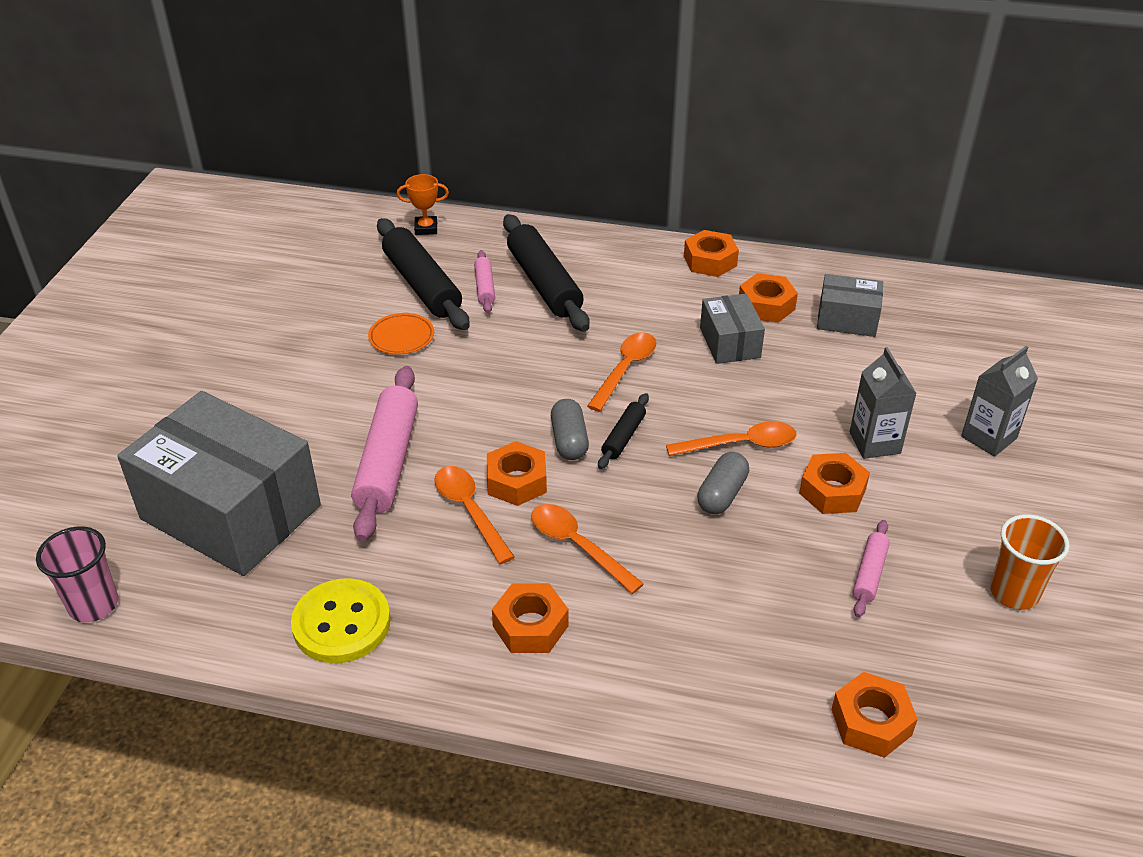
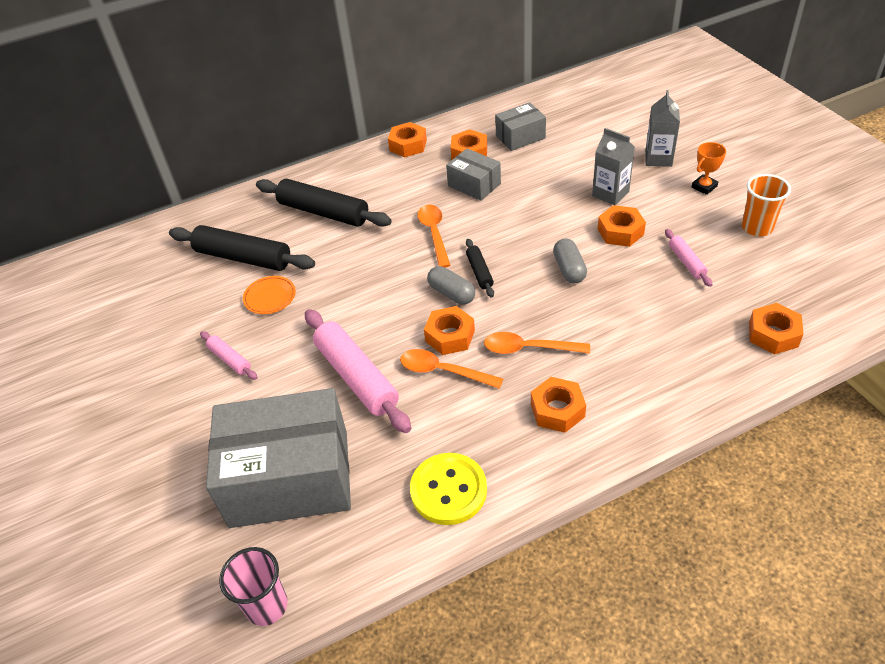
camera: 35 degrees left, 5 degrees up
(426, 228) = (201, 221): orange trophy -> orange trophy (704, 187)
(485, 287) = (288, 236): pink rolling pin -> pink rolling pin (230, 359)
(740, 444) = (546, 236): orange spoon -> none

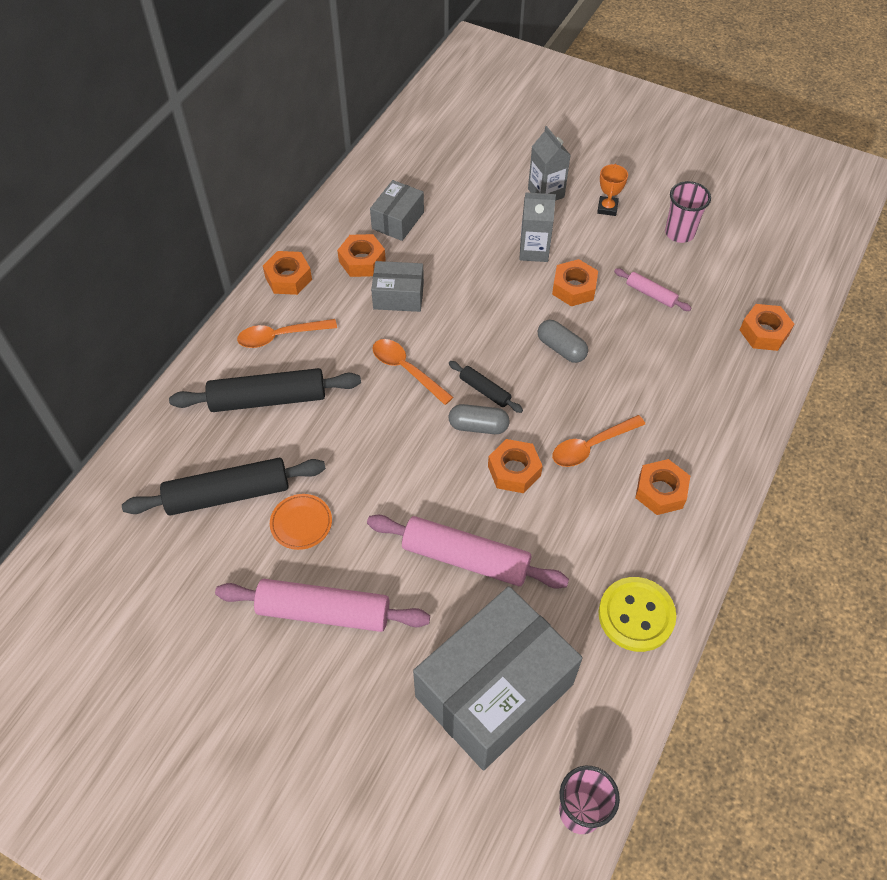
camera: 40 degrees left, 10 degrees up
(230, 359) = (323, 612): pink rolling pin -> pink rolling pin, size x2.02
(443, 371) = (538, 509): orange spoon -> orange spoon (280, 336)
(757, 228) = (679, 233): orange cup -> pink cup

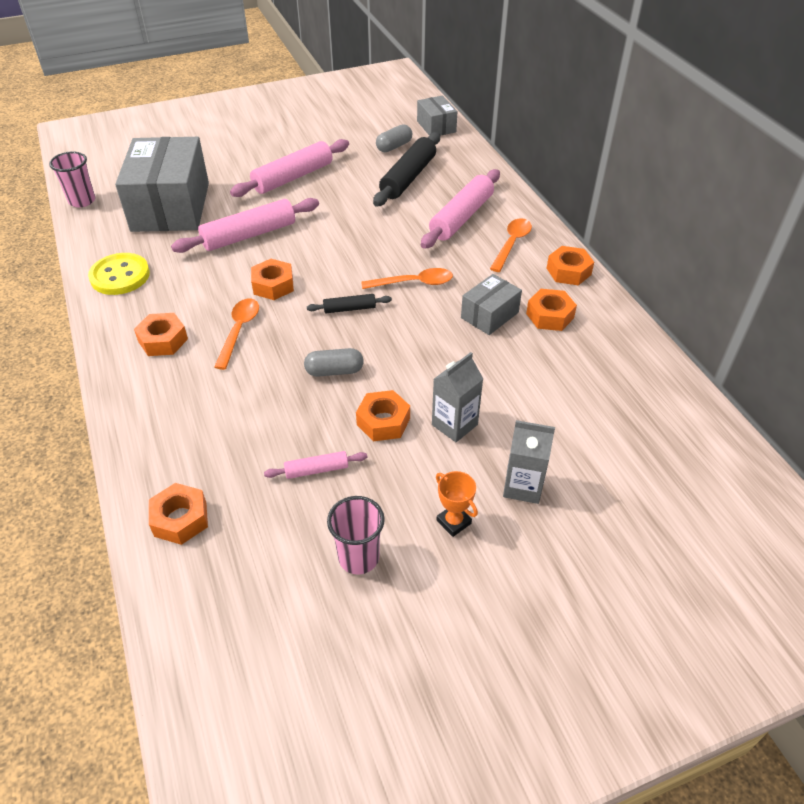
camera: 130 degrees right, 10 degrees down
(268, 399) = (461, 217): black rolling pin -> pink rolling pin
(301, 523) = (355, 192): orange plate -> none
(398, 220) = (580, 360): grey box -> grey box (436, 126)
(478, 426) = (326, 289): grey capsule -> grey capsule (394, 146)

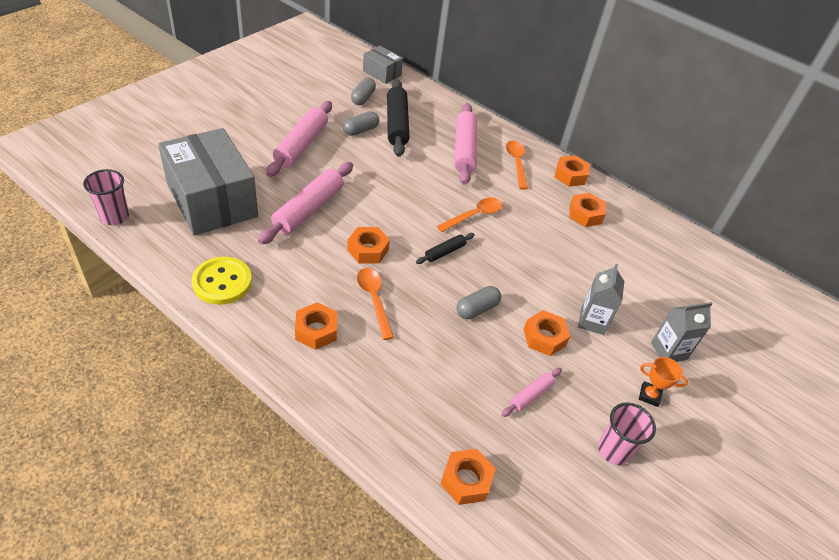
camera: 35 degrees left, 0 degrees up
(364, 176) = (360, 130): none -> grey capsule
(489, 315) = (547, 226): grey box -> none

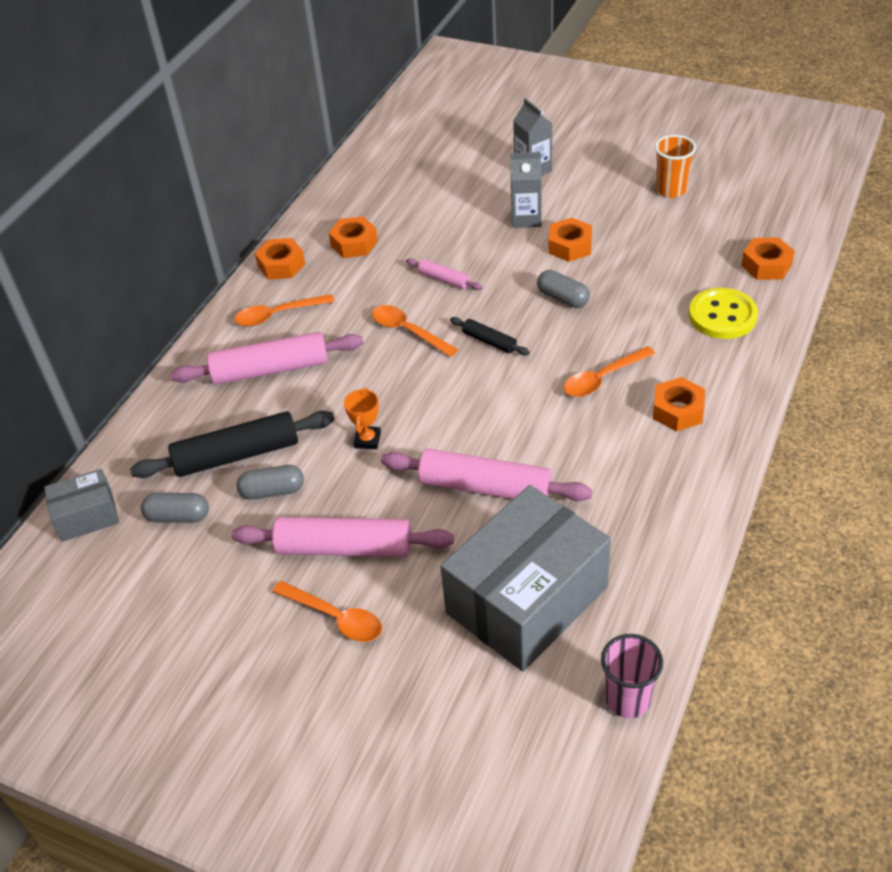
camera: 95 degrees left, 0 degrees up
(222, 282) = (665, 520): yellow button -> yellow button (722, 316)
(256, 132) = (336, 617): none -> orange spoon
(360, 130) = (272, 491): grey capsule -> grey capsule turned 45 degrees counterclockwise
(368, 250) = (526, 407): orange nut -> none
(382, 73) = (87, 516): grey box -> grey box turned 45 degrees clockwise
(530, 395) = (648, 244): pink rolling pin -> pink rolling pin (444, 279)
(613, 450) = (671, 190): pink cup -> orange cup
(649, 395) = (596, 176): orange trophy -> orange trophy (367, 440)

